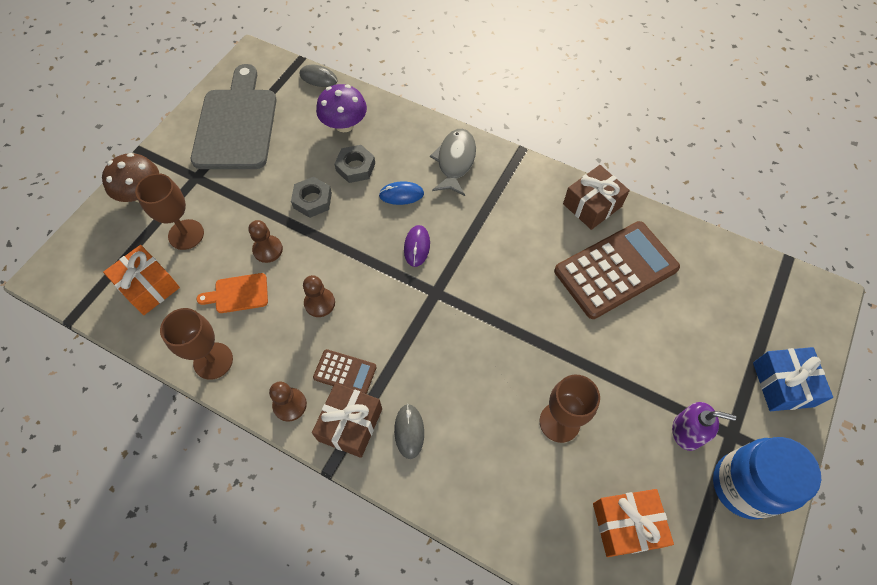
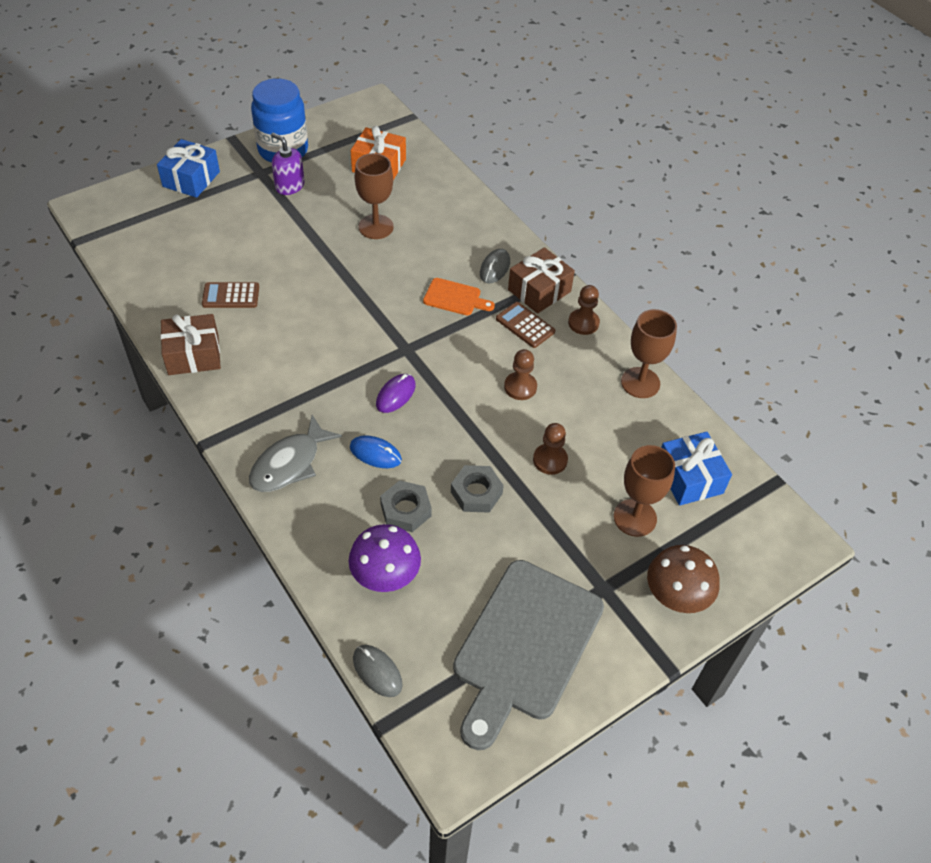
camera: 155 degrees left, 10 degrees down
(148, 286) = (689, 478): orange gift -> blue gift
(238, 294) = (597, 430): orange cutting board -> orange cutting board (455, 298)
(616, 270) = (231, 296): brown calculator -> brown calculator, size x0.47

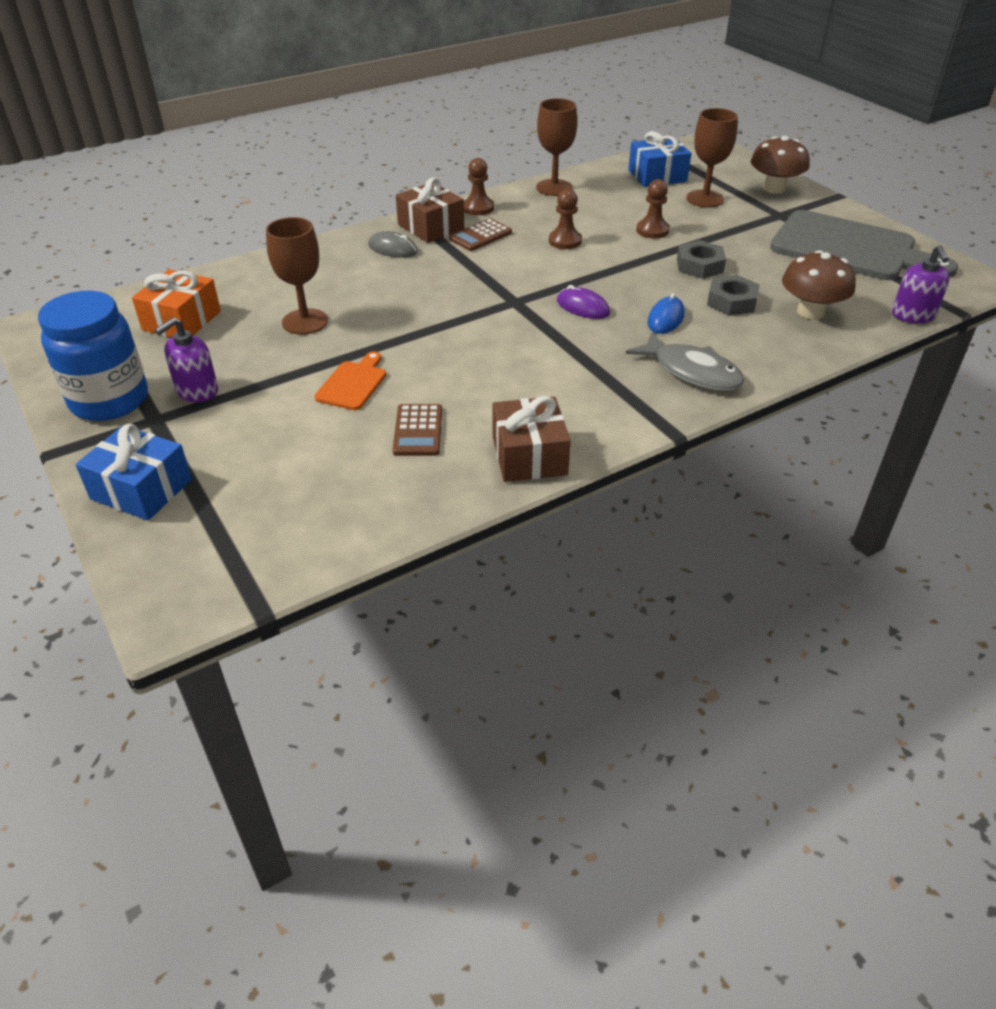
camera: 85 degrees left, 10 degrees down
(377, 671) = (913, 315): grey mouse -> purple soap dispenser
(385, 575) = (810, 312): purple mushroom -> brown mushroom
(455, 298) = (437, 272): orange cutting board -> orange cutting board (353, 383)

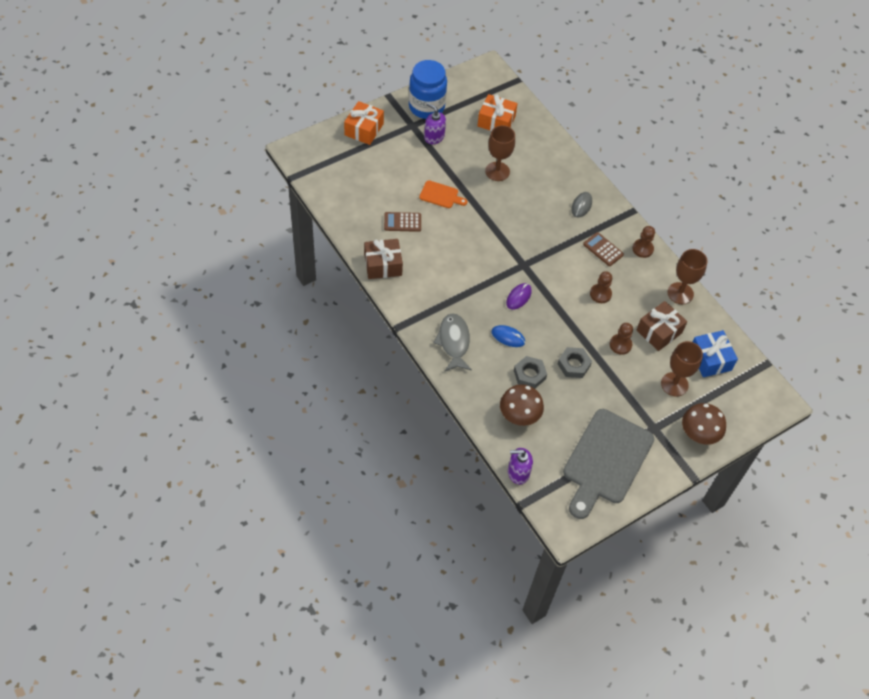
camera: 85 degrees right, 15 degrees up
(141, 489) = (364, 129): blue gift -> orange gift
(431, 227) = (612, 224): brown gift -> brown gift (659, 331)
(692, 371) = (453, 342): grey fish -> grey fish turned 135 degrees clockwise

